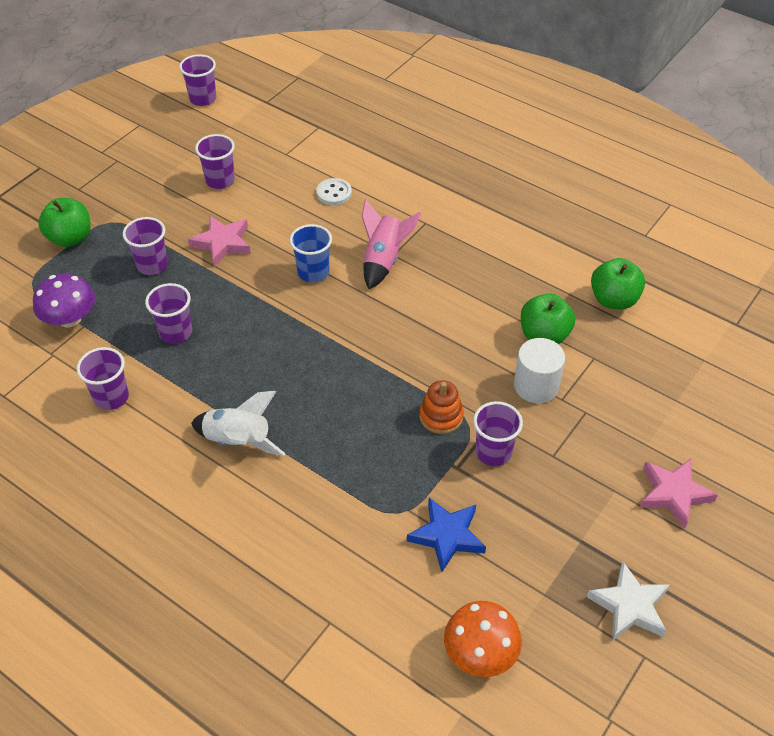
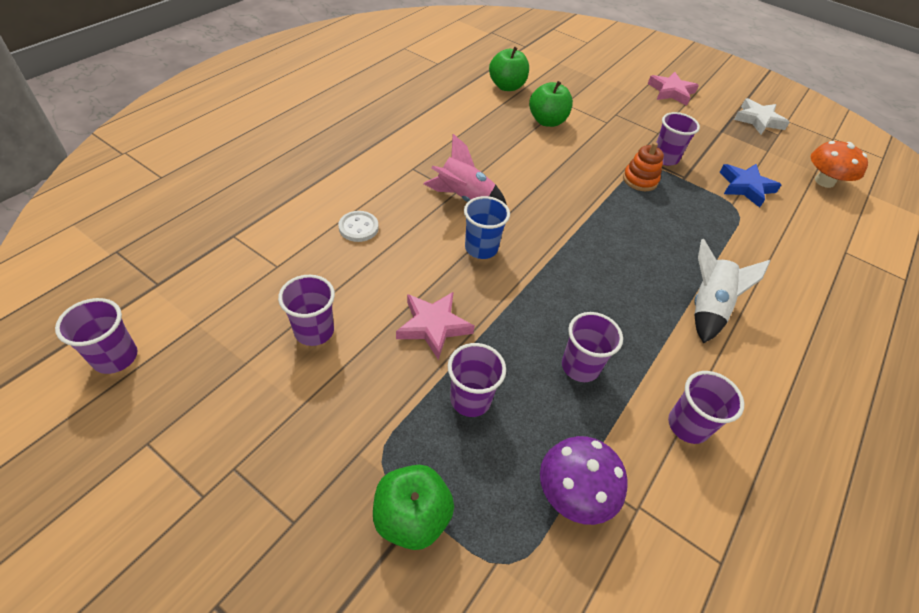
camera: 95 degrees left, 0 degrees up
(536, 385) = (597, 131): white cylinder -> none

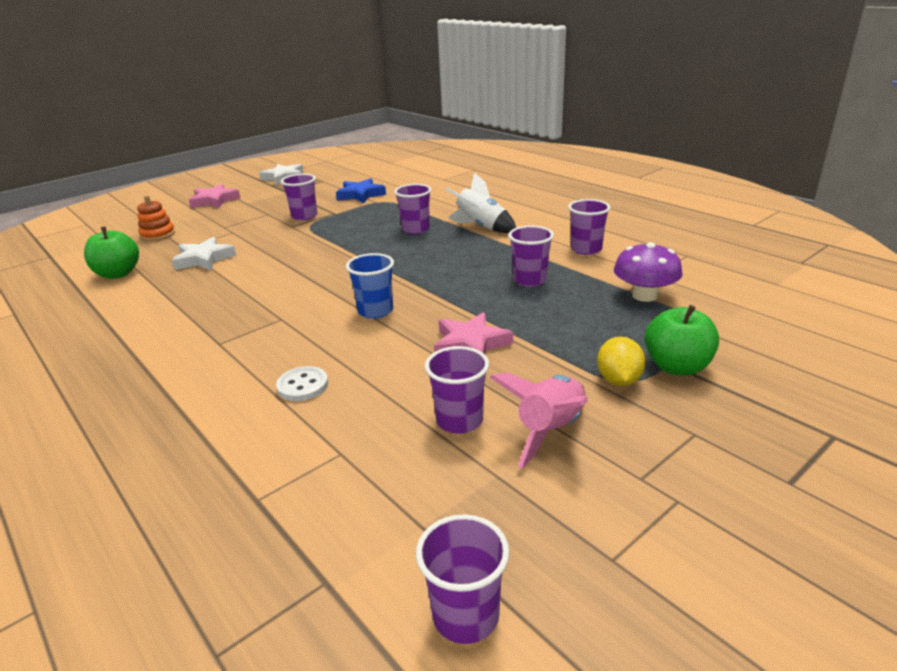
camera: 70 degrees left, 20 degrees down
(381, 455) = (618, 380): none -> yellow lemon
(464, 198) = (294, 314): pink rocket -> pink rocket (550, 431)
(470, 399) = (559, 331): purple cup -> purple cup (415, 229)
(547, 121) = (204, 259): green apple -> white star
(640, 180) = (326, 229): orange stacking toy -> orange stacking toy (158, 235)
(824, 181) = (370, 171): orange mushroom -> none

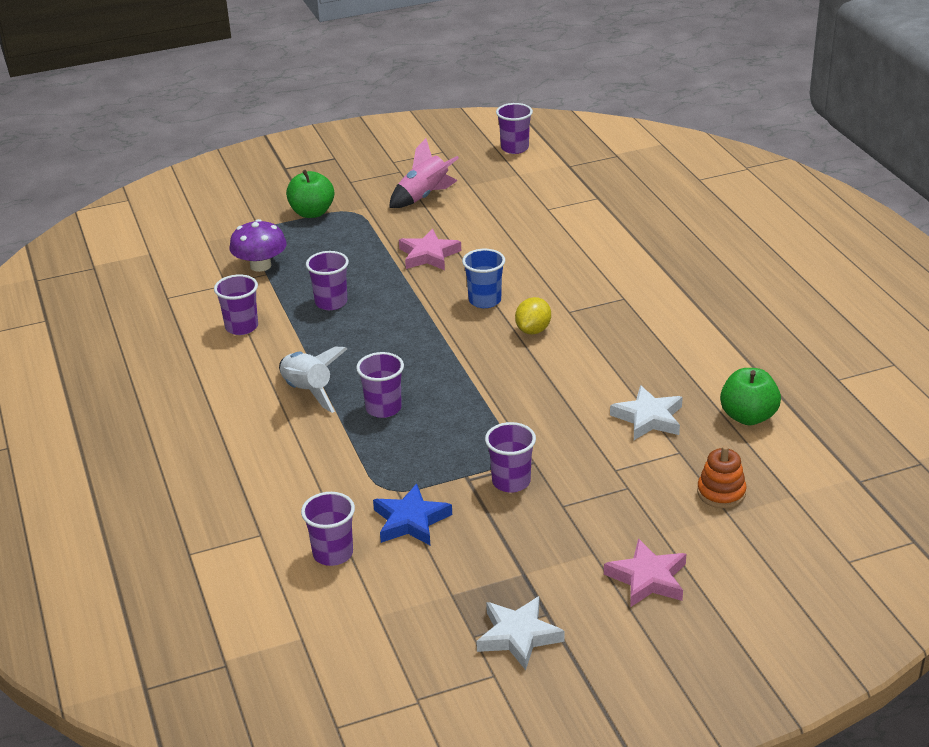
camera: 160 degrees left, 5 degrees up
(302, 386) = (561, 250): white button -> none
(459, 421) = (471, 211): purple cup -> purple cup (333, 554)
(618, 380) = (356, 213): yellow lemon -> yellow lemon (533, 330)

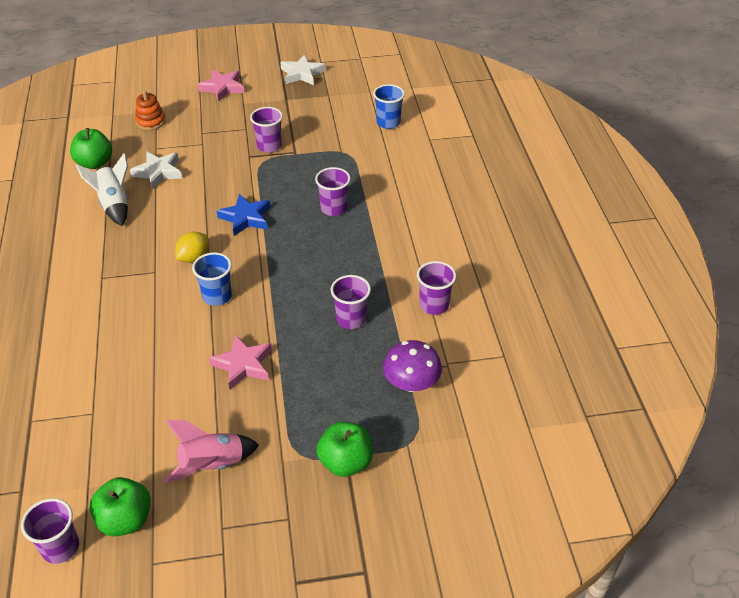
camera: 170 degrees left, 10 degrees up
(308, 391) = (386, 231): white rocket -> white rocket (114, 205)
(333, 554) = (388, 123): purple cup -> blue cup
(411, 521) = (338, 133): blue star -> blue star (245, 218)
(476, 164) = (125, 520): none -> green apple

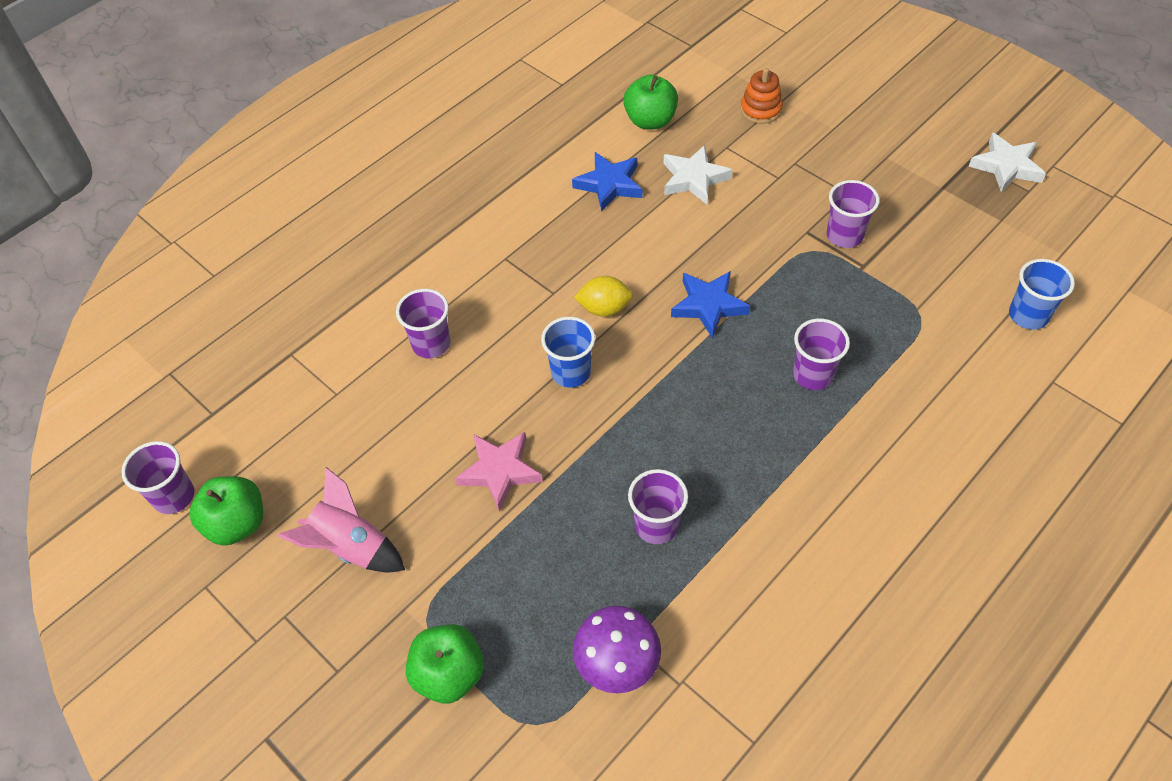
camera: 55 degrees right, 10 degrees up
(114, 205) = (609, 184): white rocket -> blue star
(222, 87) = (888, 120): pink star -> none
(434, 305) = (762, 599): purple cup -> purple cup (431, 344)

